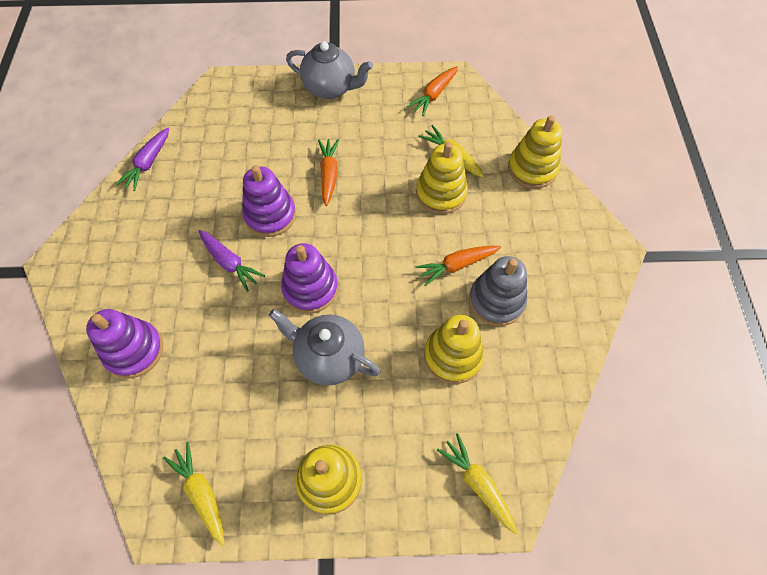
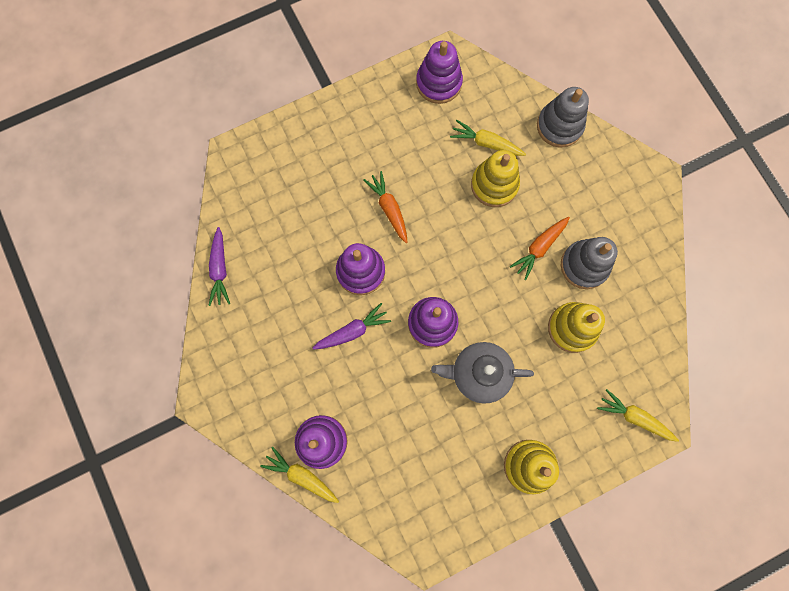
camera: 25 degrees left, 15 degrees up
(201, 493) = (442, 520): yellow carrot -> yellow carrot (301, 476)
(230, 263) = (352, 331): purple carrot -> purple carrot turned 45 degrees counterclockwise
(331, 88) = (340, 116): grey teapot -> none
(433, 95) = (438, 83): orange carrot -> purple stacking toy
(532, 169) = (559, 126): yellow stacking toy -> grey stacking toy

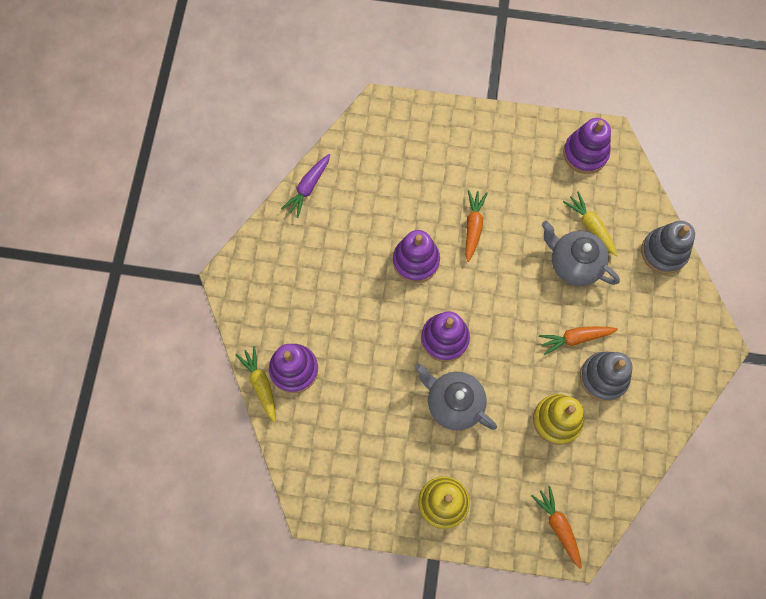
camera: 35 degrees right, 5 degrees down
(352, 331) = (377, 302): purple carrot -> none
(494, 185) = (573, 264): yellow stacking toy -> grey teapot
(634, 417) = (558, 526): yellow carrot -> orange carrot

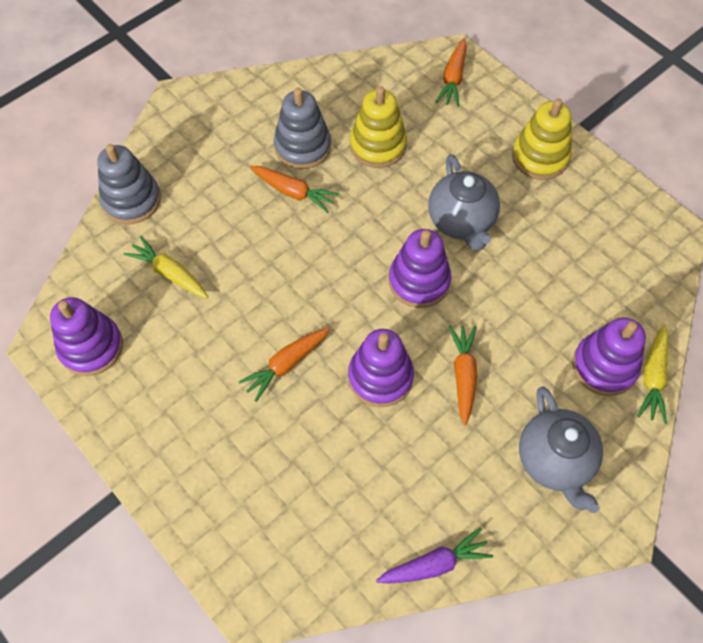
camera: 140 degrees left, 10 degrees down
(371, 299) = (463, 375): none -> orange carrot
(573, 264) = (225, 253): grey teapot -> grey teapot (554, 461)
(591, 226) = (170, 273): yellow carrot -> yellow carrot turned 120 degrees clockwise

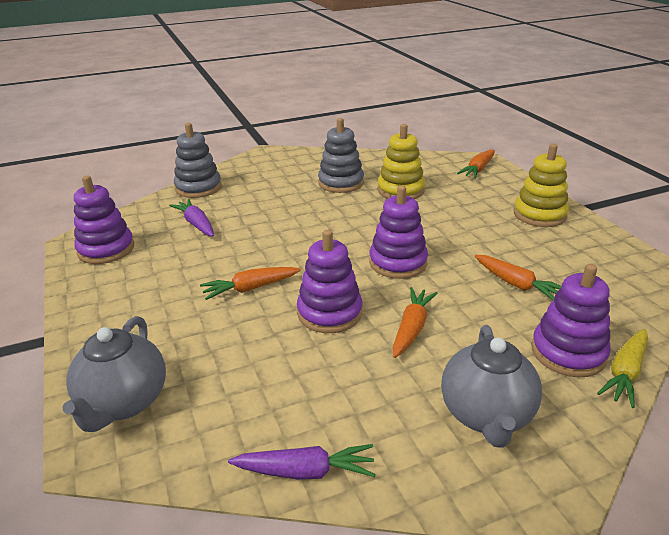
camera: 20 degrees right, 30 degrees down
(170, 273) = (196, 224): yellow carrot -> purple carrot
(294, 192) = (320, 202): orange carrot -> orange carrot (517, 284)
(461, 222) = (453, 237): grey teapot -> grey teapot (124, 403)

